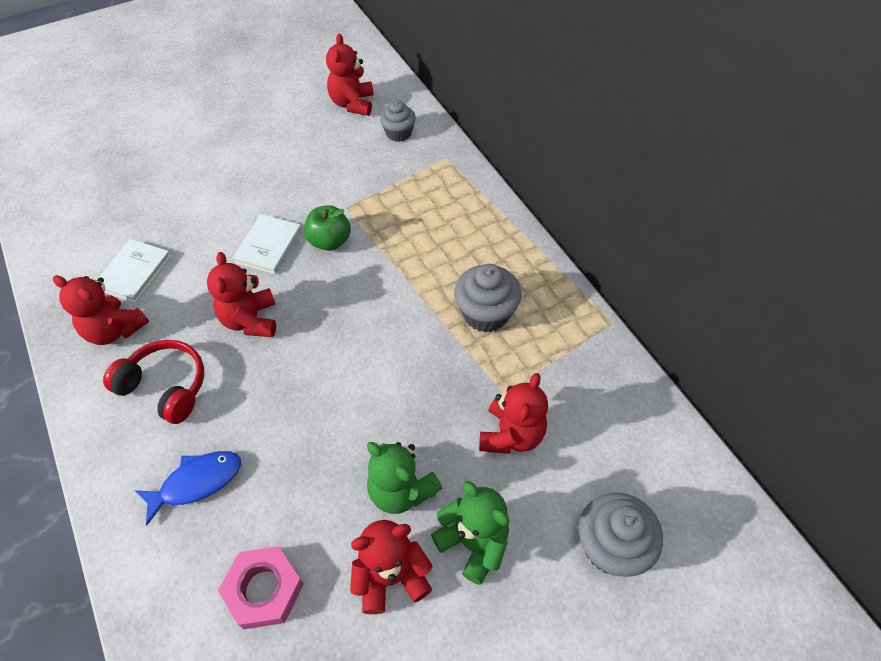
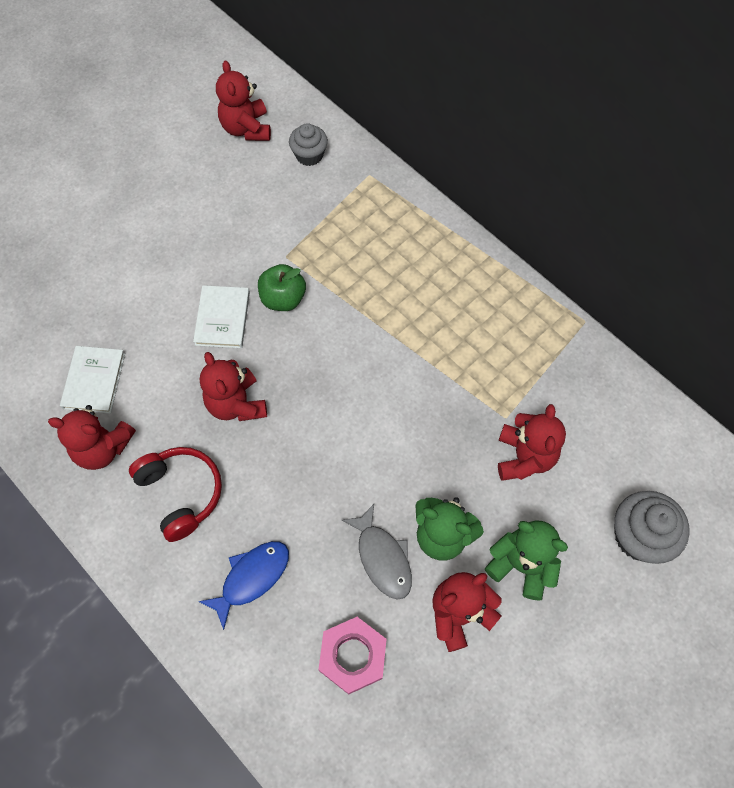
camera: 15 degrees left, 10 degrees up
(165, 386) = (181, 493): red headphones -> red headphones turned 45 degrees clockwise
(332, 497) = (382, 558): none -> grey fish
(485, 313) = (464, 341): grey cupcake -> none

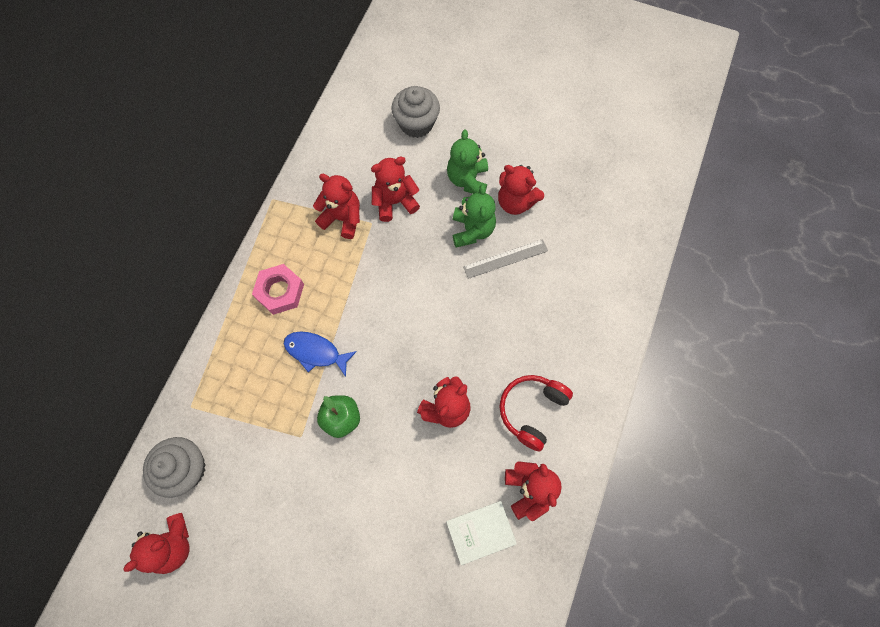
camera: 115 degrees left, 5 degrees up
(222, 318) = (380, 458): white book -> none
(251, 578) = (561, 332): blue fish -> blue fish (316, 352)
(309, 155) = (186, 469): grey cupcake -> grey cupcake, size x1.52
(353, 656) = (573, 250): pink nut -> pink nut (280, 291)
(382, 558) = (505, 259): grey fish -> grey ruler
(526, 387) = (342, 218): none -> red teddy bear

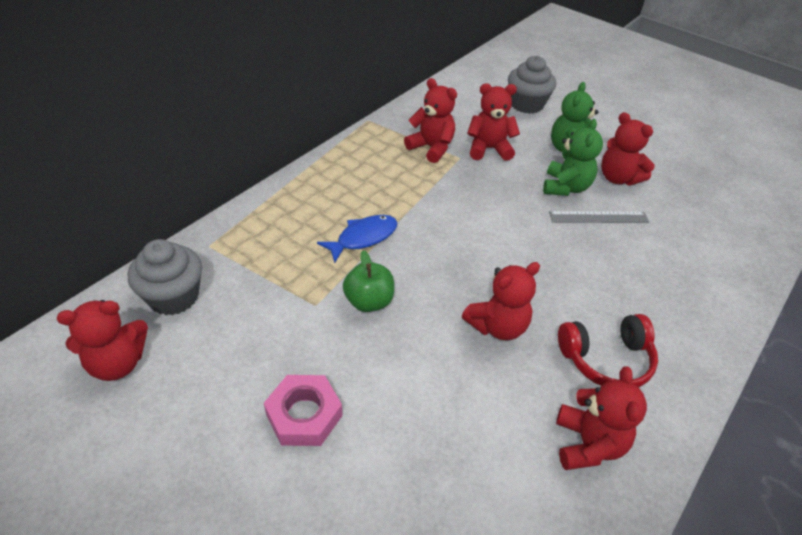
camera: 15 degrees right, 25 degrees down
(280, 291) = (346, 183): pink nut -> pink nut (304, 415)
(316, 352) = (363, 238): blue fish -> blue fish turned 105 degrees clockwise
(480, 532) = (509, 473): white book -> none
(532, 410) = (606, 359): red headphones -> red headphones turned 150 degrees counterclockwise

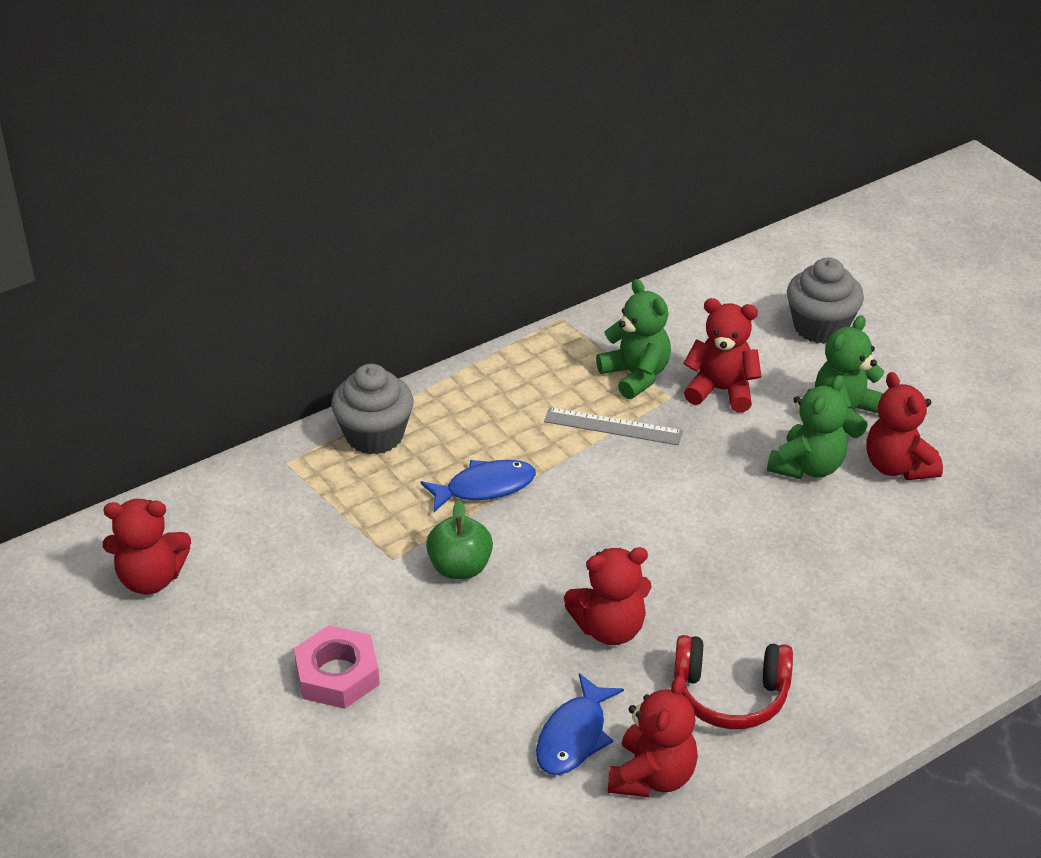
camera: 20 degrees right, 5 degrees down
(174, 297) = (229, 517): grey cupcake -> grey cupcake (374, 435)
(431, 148) = (635, 375): red teddy bear -> green teddy bear
(514, 423) = (574, 736): none -> blue fish
(598, 217) = (831, 518): grey ruler -> grey ruler (613, 427)

